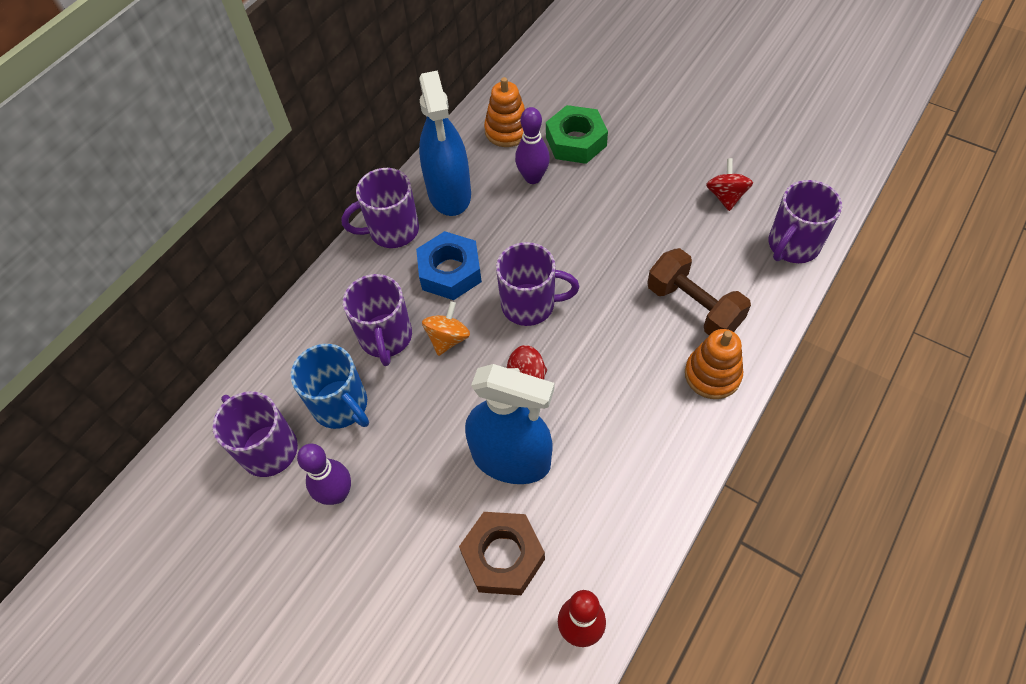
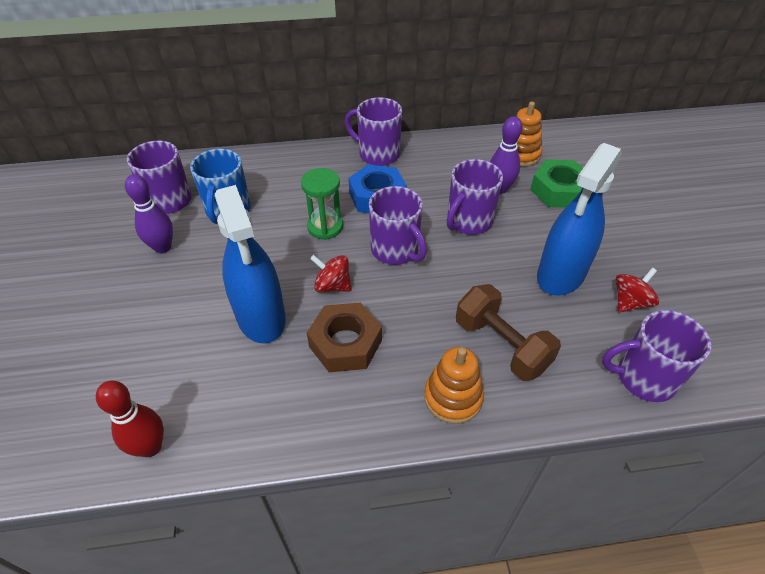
camera: 45 degrees right, 10 degrees down
(386, 338) = (296, 199): purple mug -> purple mug (468, 221)
(448, 338) = (325, 227): orange spinning top -> green hourglass
(449, 193) = (436, 160): blue spray bottle -> blue spray bottle (561, 274)
(503, 556) = (178, 361): brown nut -> brown nut (345, 343)
(693, 307) = (501, 345): brown dumbbell -> brown dumbbell turned 45 degrees counterclockwise

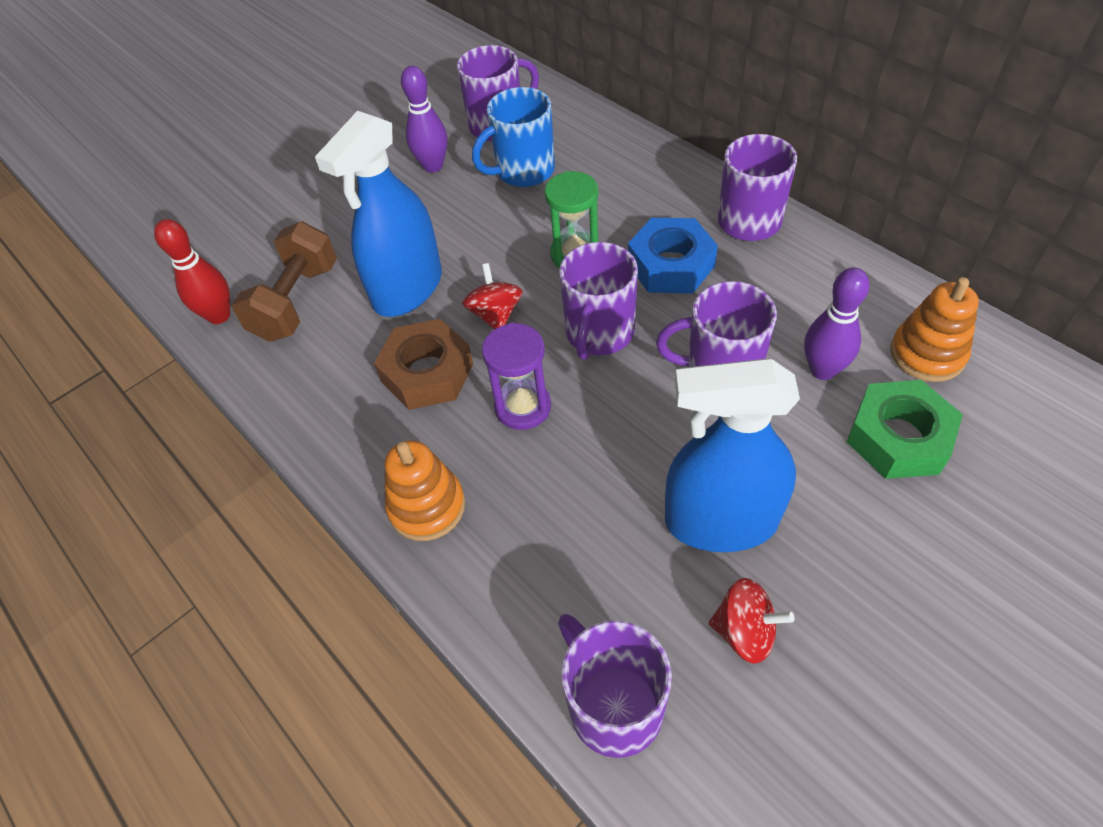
camera: 60 degrees right, 5 degrees up
(417, 311) = (523, 407): none -> purple hourglass
(501, 345) = (538, 515): brown dumbbell -> brown dumbbell (296, 302)

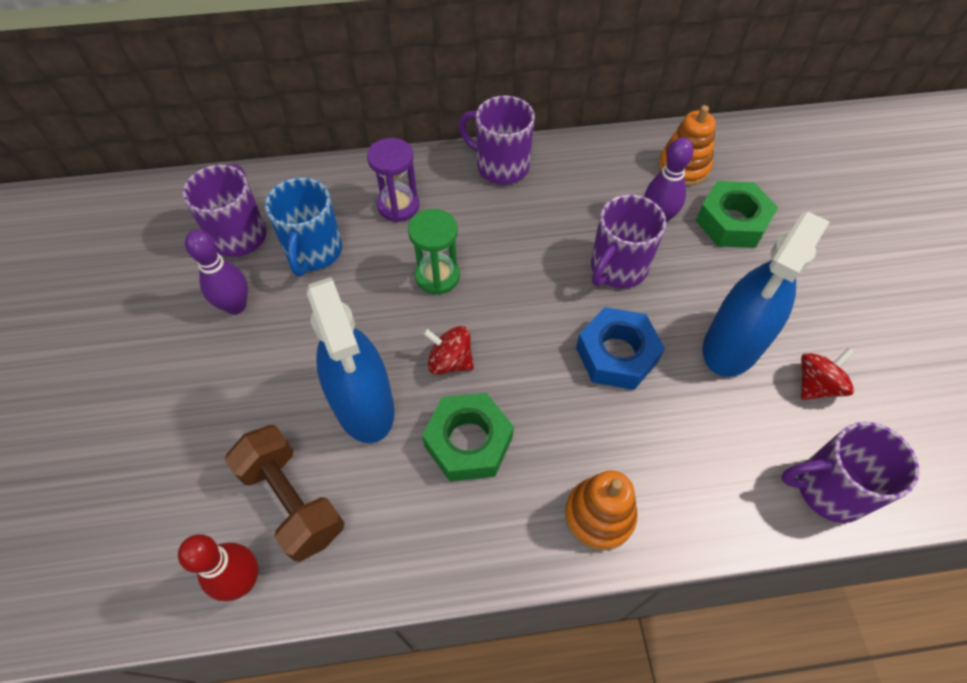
camera: 60 degrees left, 5 degrees up
(427, 373) = (468, 442): brown nut -> green nut
(523, 407) = (555, 397): purple hourglass -> purple hourglass (398, 206)
(599, 333) = (527, 310): purple mug -> none
(671, 265) = (501, 231): blue nut -> blue nut (616, 354)

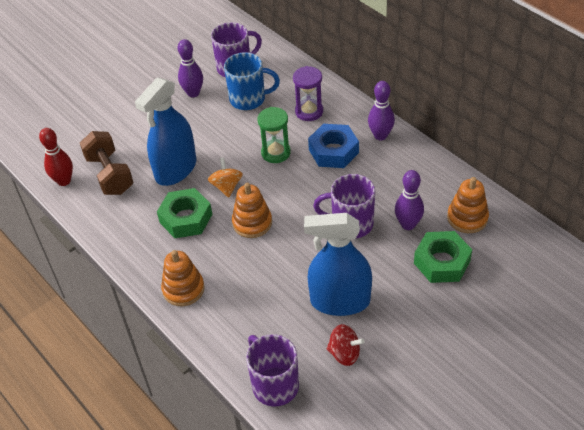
camera: 60 degrees right, 10 degrees down
(292, 501) = (109, 174): brown dumbbell -> brown dumbbell turned 45 degrees counterclockwise
(314, 252) = (249, 99): blue mug -> blue mug turned 150 degrees counterclockwise
(450, 361) = (226, 186): red spinning top -> orange spinning top
(501, 166) = (380, 135): purple mug -> purple bowling pin
(538, 367) = (252, 223): none -> orange stacking toy
(616, 354) = (288, 251): blue nut -> blue nut (333, 151)

